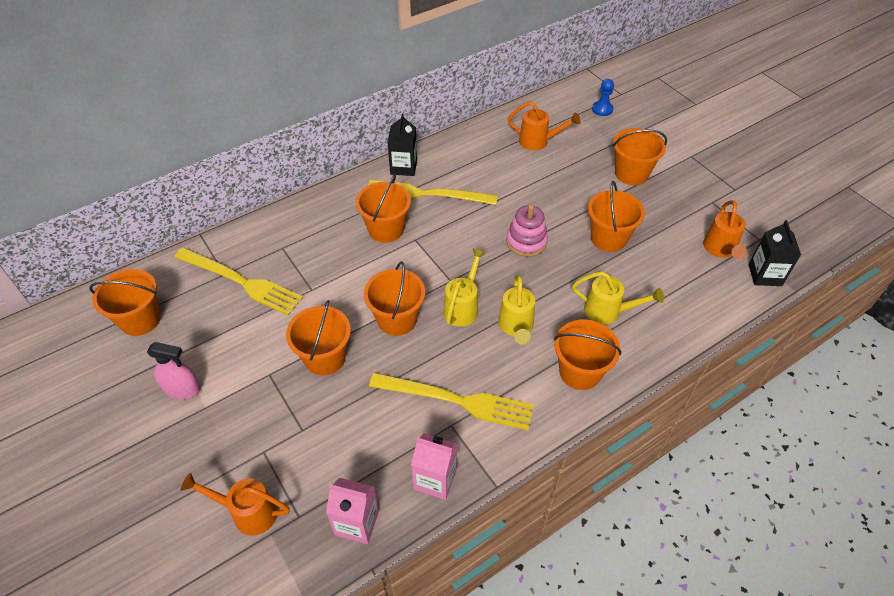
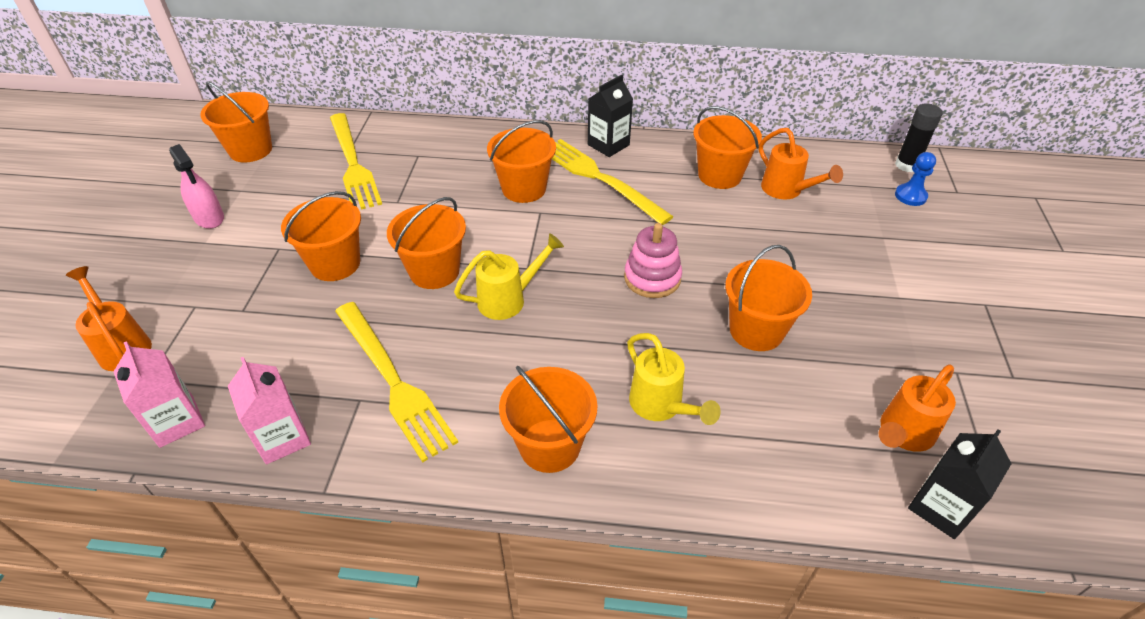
camera: 40 degrees right, 5 degrees down
(516, 327) = (538, 353): yellow watering can -> none
(582, 89) = (907, 165): none -> black glue stick
(631, 173) = (871, 280): orange bucket -> orange bucket (719, 175)

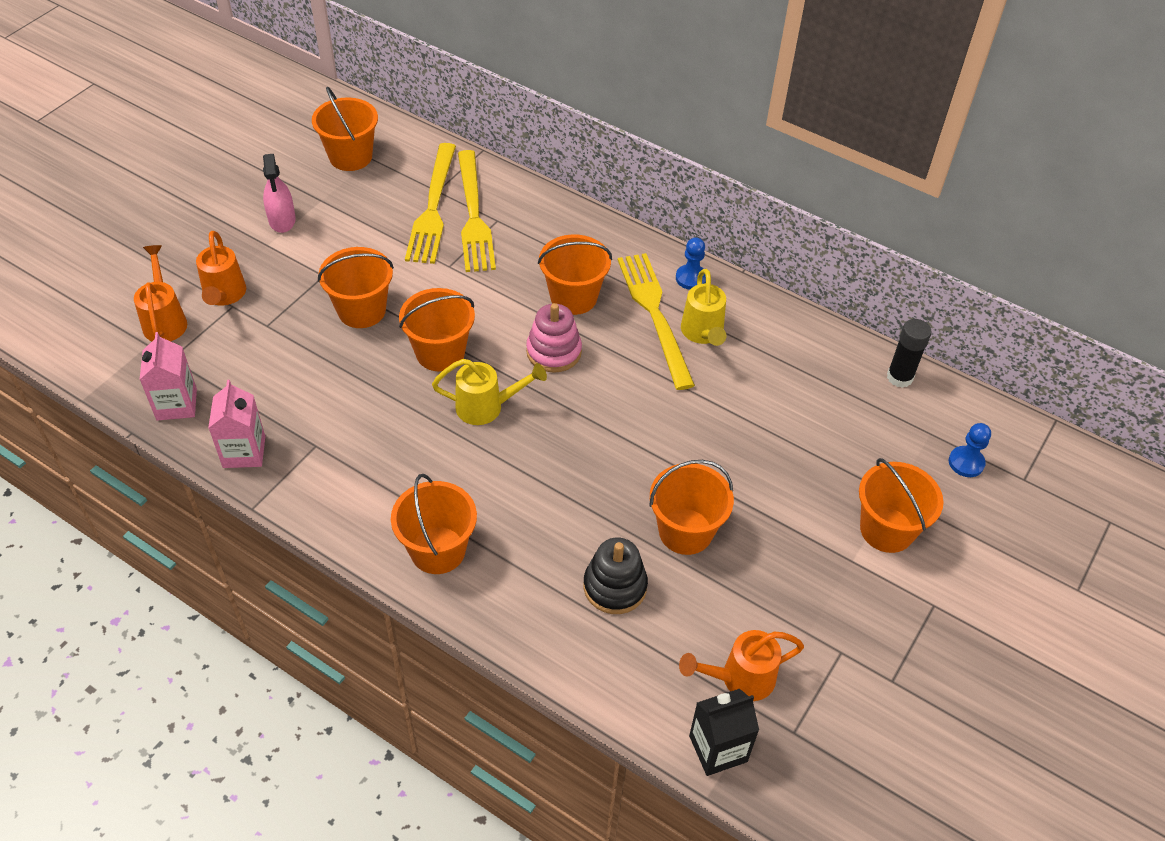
camera: 25 degrees right, 5 degrees up
(392, 380) = (349, 440): yellow fork -> yellow fork (473, 215)
(608, 145) = (691, 278): black carton -> blue pawn
(652, 278) = (628, 440): pink stacking toy -> pink stacking toy (554, 352)
(661, 406) = (550, 559): yellow watering can -> yellow watering can (703, 333)
(719, 175) = (779, 358): orange bucket -> orange bucket (887, 529)
(736, 403) = (615, 586): none -> black stacking toy
(786, 190) = (835, 403): orange watering can -> orange watering can (224, 295)
(907, 165) = (996, 426): black glue stick -> black glue stick (899, 377)

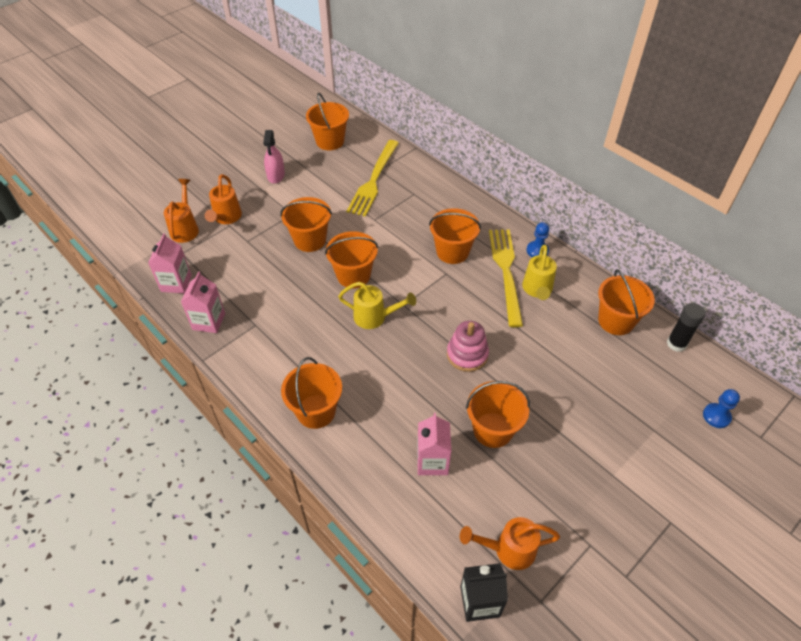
camera: 15 degrees right, 0 degrees up
(473, 215) = (399, 188): yellow fork -> none
(554, 352) = (430, 287): pink stacking toy -> pink stacking toy (467, 354)
(615, 586) = (432, 461): black stacking toy -> pink carton
(887, 529) = (644, 456): orange bucket -> orange bucket (616, 321)

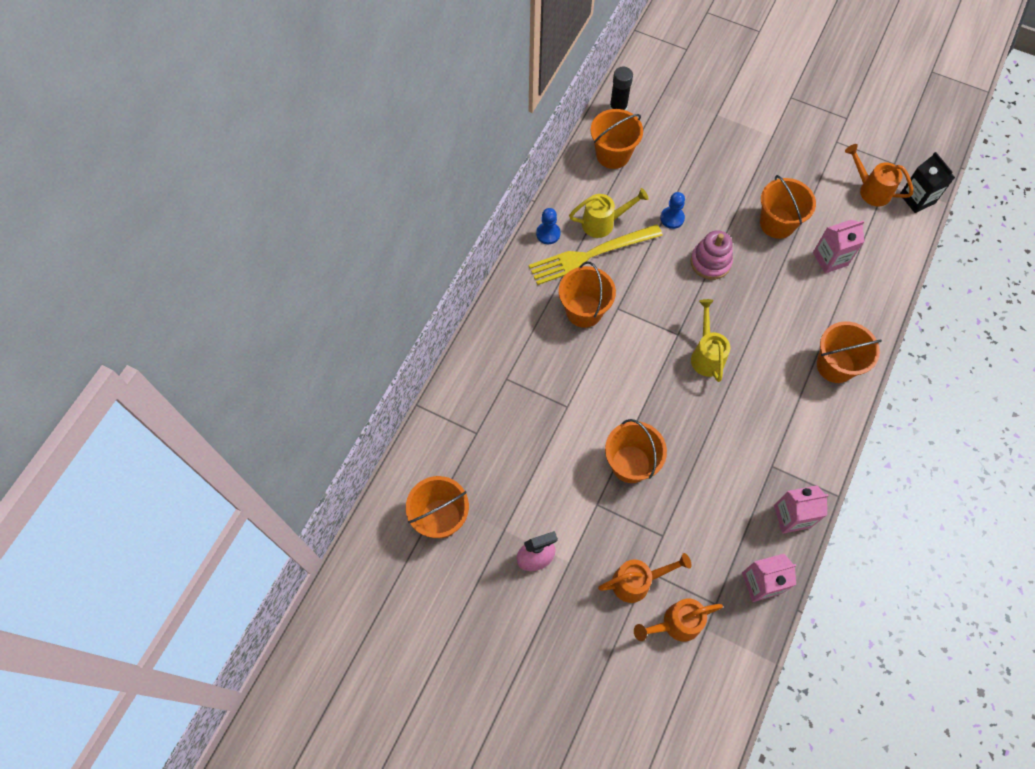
camera: 110 degrees left, 15 degrees up
(353, 275) = (661, 396): orange bucket -> none
(374, 180) = (498, 433): yellow fork -> none
(508, 550) = (870, 190): orange watering can -> orange watering can turned 150 degrees clockwise
(716, 416) = (681, 76): blue pawn -> blue pawn (672, 218)

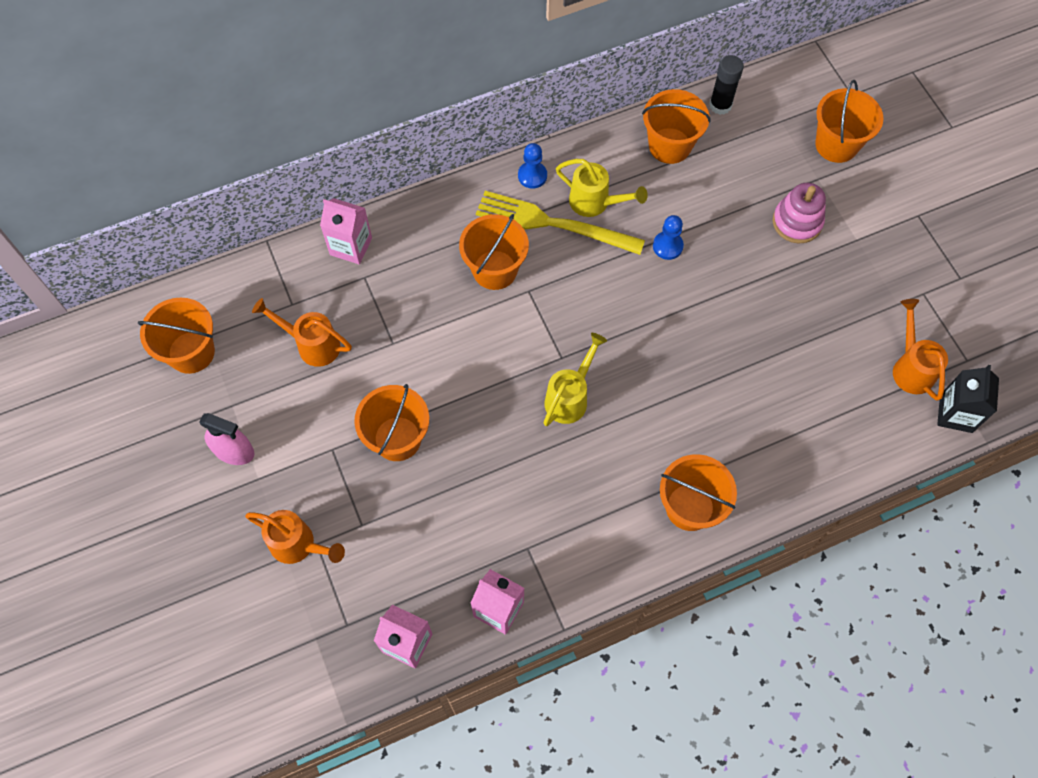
camera: 40 degrees right, 0 degrees up
(676, 624) = (294, 610): orange watering can -> orange watering can (312, 344)
(710, 262) = (663, 315): pink stacking toy -> pink stacking toy (797, 222)
(777, 223) = (772, 328): orange bucket -> orange bucket (836, 145)
(830, 259) = (793, 402): pink carton -> pink carton (351, 246)

